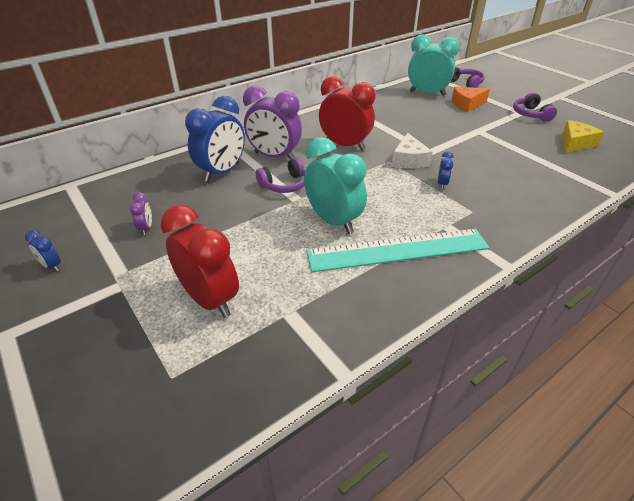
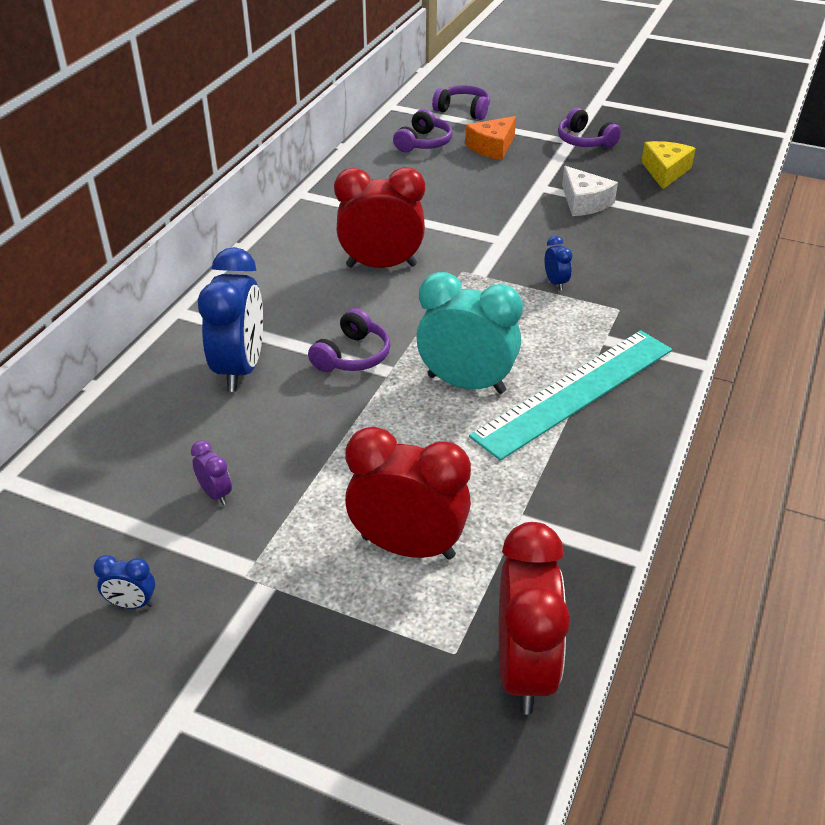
camera: 30 degrees left, 0 degrees up
(200, 412) = (524, 669): none -> red clock
(274, 156) = (295, 317): purple clock -> none
(409, 160) = (487, 261): white cheese -> white cheese (584, 202)
(427, 93) = (423, 143): turquoise clock -> purple headphones

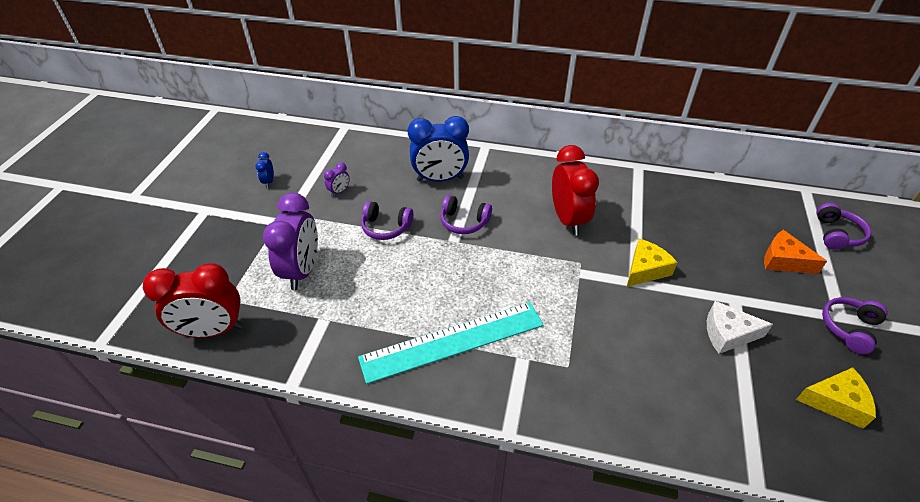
camera: 80 degrees right, 5 degrees up
(408, 547) = (302, 270): red clock -> purple clock
(423, 143) = (757, 217): purple headphones -> purple headphones (386, 227)
(466, 383) = (449, 280): turquoise clock -> none
(485, 228) = (645, 269): none -> yellow cheese
(555, 283) = (588, 321): blue clock -> none
(575, 392) = (453, 341): turquoise ruler -> turquoise ruler turned 60 degrees counterclockwise
(584, 202) = (727, 334): white cheese -> white cheese turned 45 degrees clockwise

